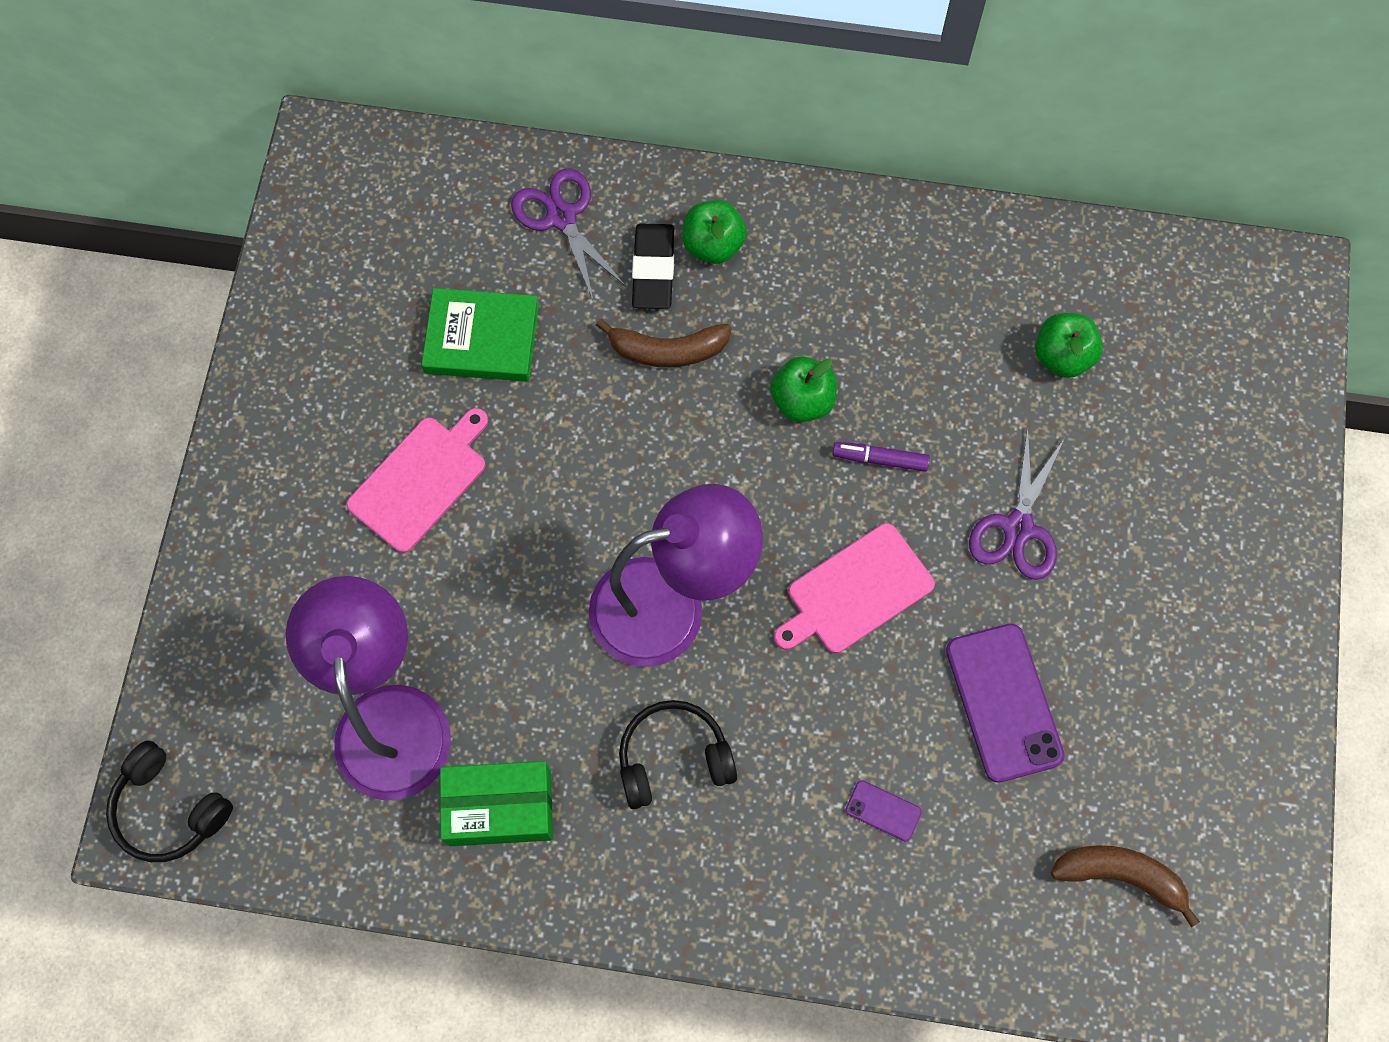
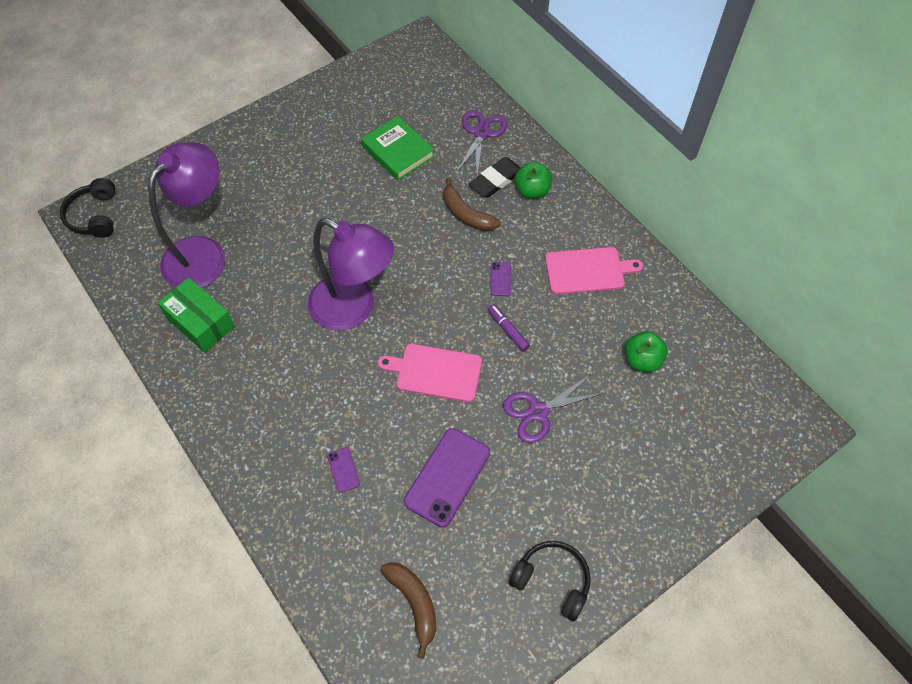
camera: 45 degrees right, 10 degrees down
(421, 480) = (315, 181): pink cutting board -> pink cutting board (588, 270)
(673, 758) = (285, 366): black headphones -> black headphones (552, 580)
(802, 400) = (500, 279): green apple -> purple phone

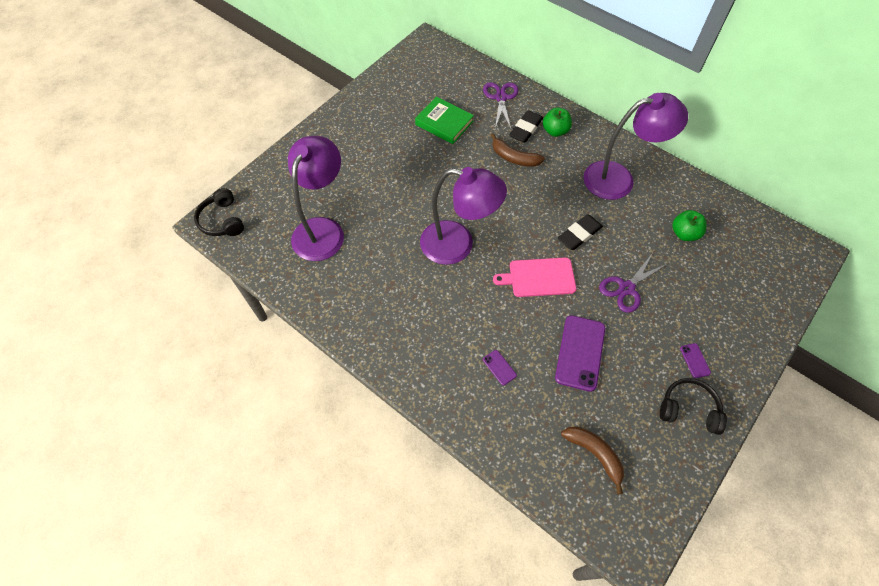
camera: 15 degrees left, 0 degrees up
(200, 322) = (341, 283): green box -> none
(500, 279) = (559, 199): purple phone -> purple phone (695, 360)
(507, 330) = (579, 234): purple marker -> black eraser
(588, 270) = (619, 179): pink cutting board -> purple lamp

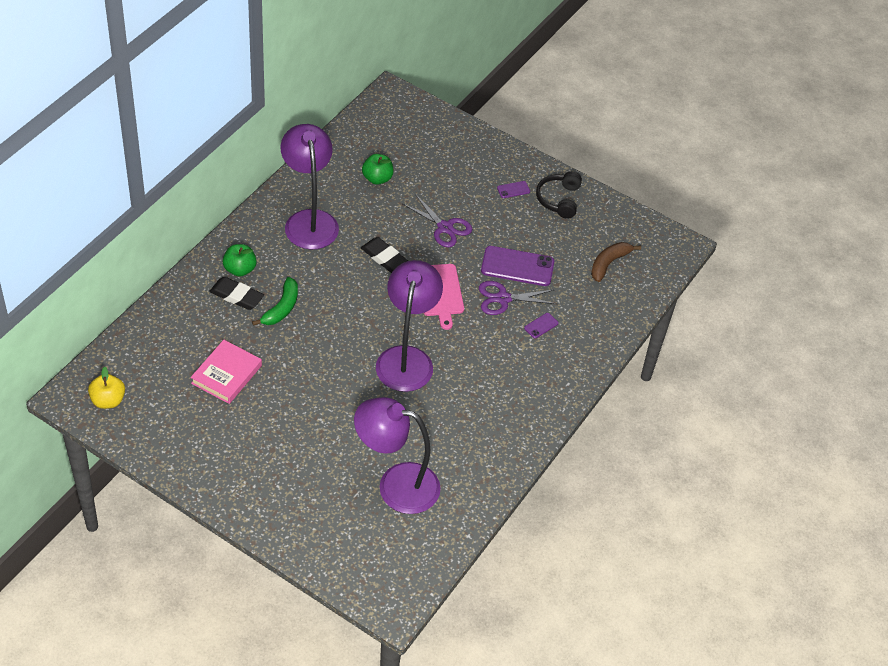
camera: 100 degrees left, 10 degrees down
(222, 220) = (390, 592): black headphones -> none
(423, 59) = (108, 400): none -> yellow apple
(444, 123) = (226, 374): green book -> pink book
(501, 98) = (184, 318): purple scissors -> purple scissors (503, 298)
(514, 157) = (281, 308): brown banana -> green banana

